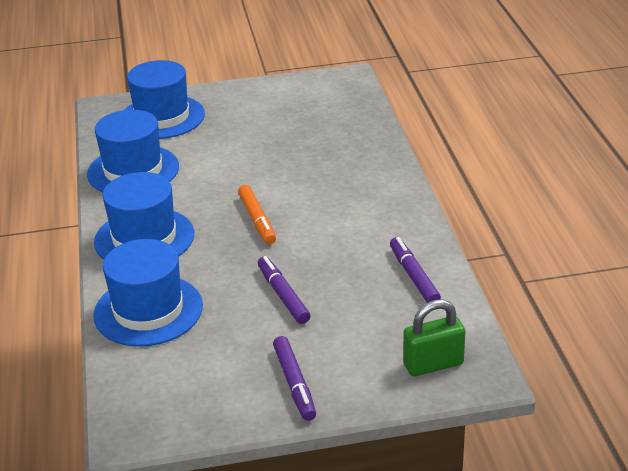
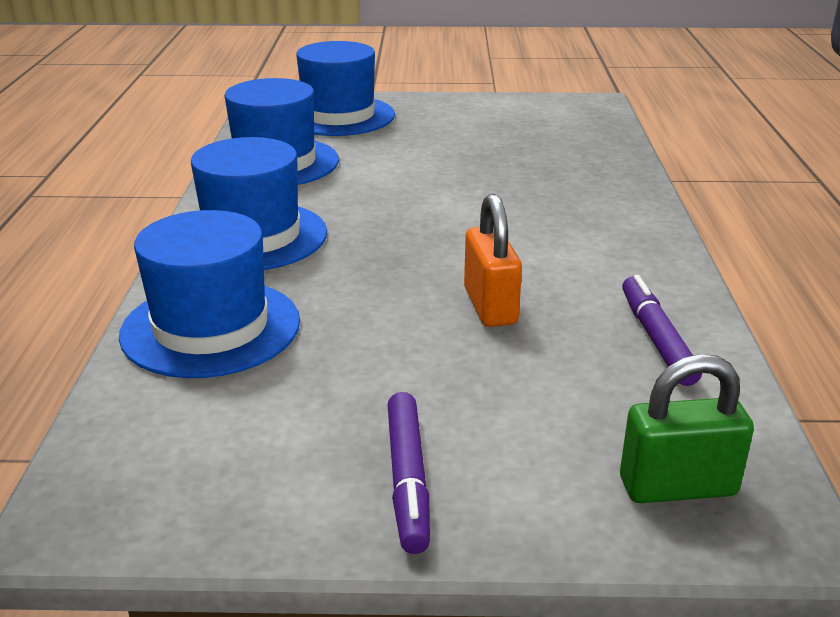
camera: 10 degrees right, 5 degrees down
(257, 220) = (424, 235): orange marker -> none
(283, 295) = (431, 336): purple marker -> none
(313, 269) = (490, 306): none -> orange padlock

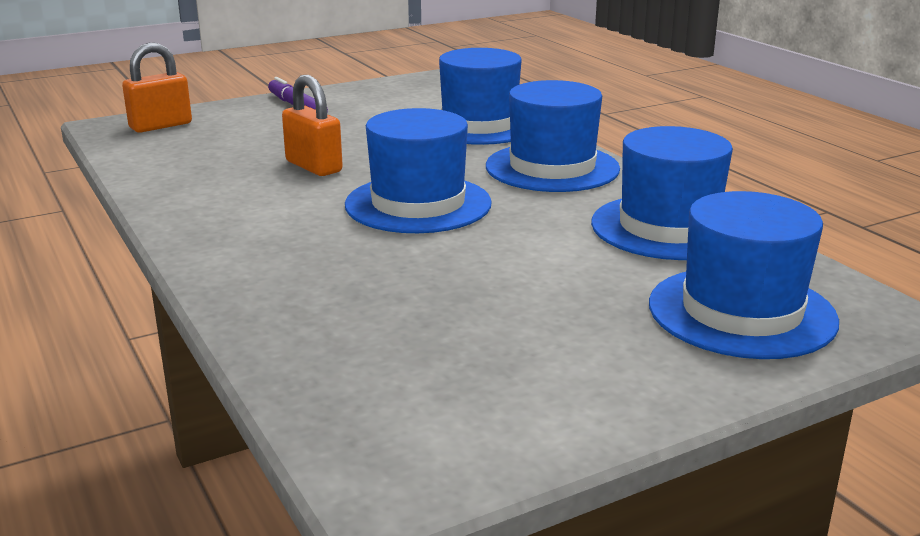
camera: 150 degrees right, 5 degrees down
(431, 228) = (418, 204): none -> blue hat
(656, 338) = (182, 173): purple marker -> none
(677, 487) = (160, 126): green padlock -> orange padlock

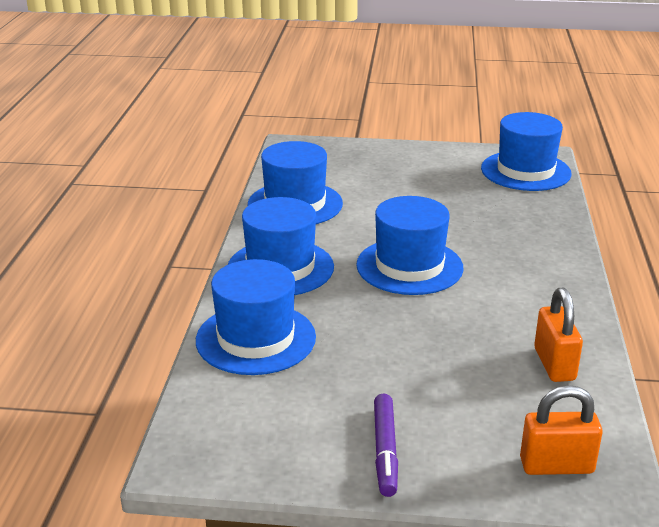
camera: 145 degrees left, 5 degrees up
(314, 166) = (447, 332): orange padlock -> orange padlock (554, 364)
(741, 312) = (342, 162): blue hat -> blue hat (525, 171)

